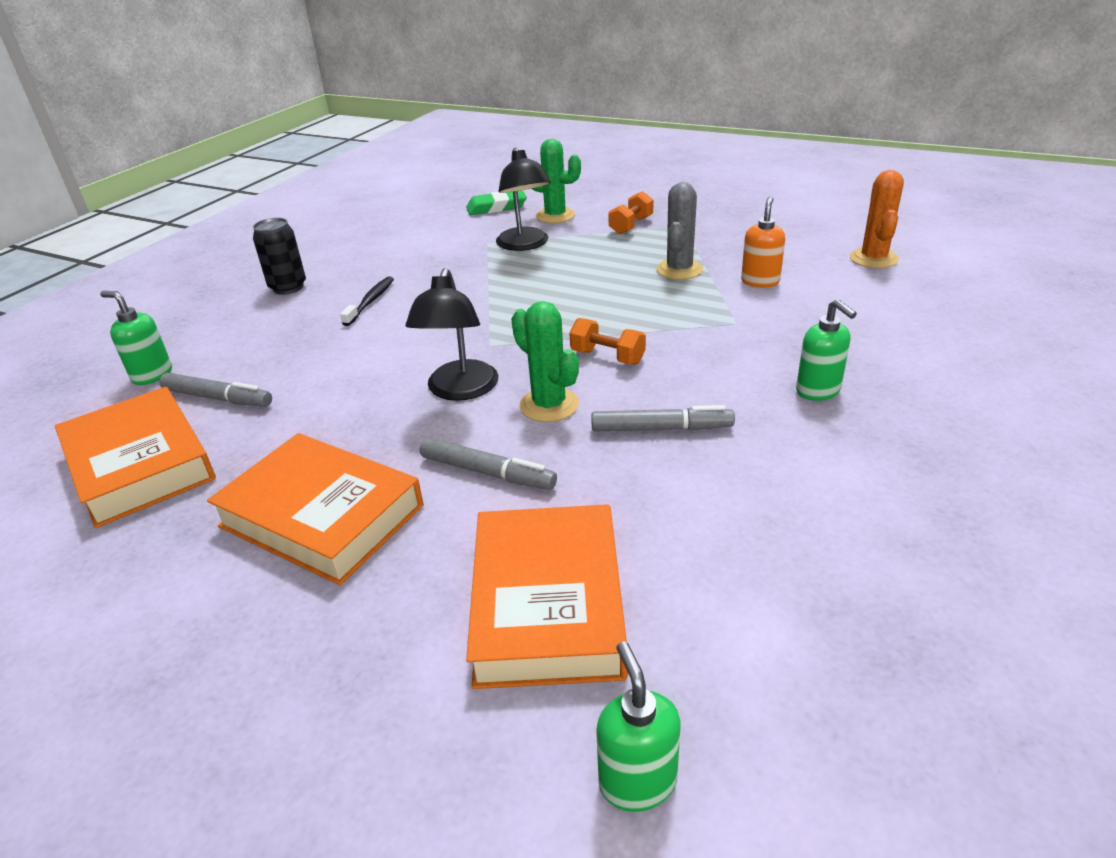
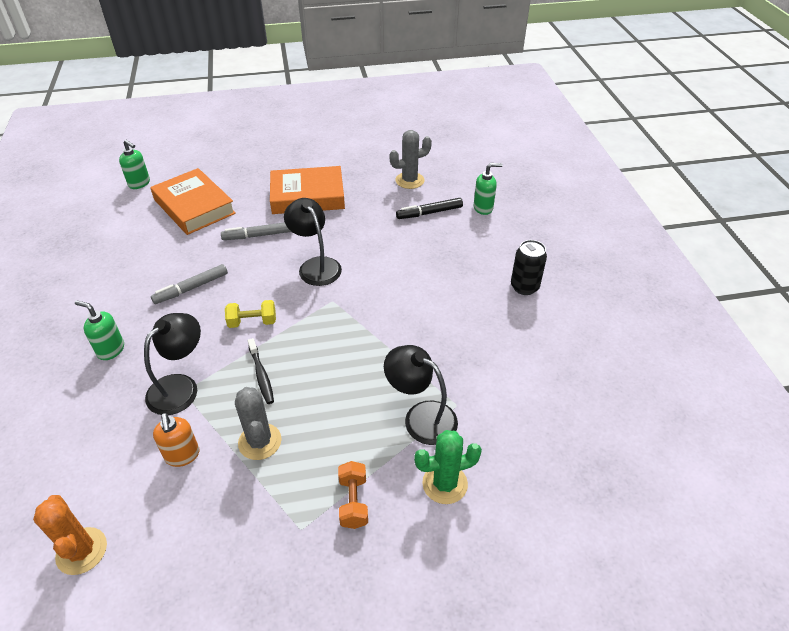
camera: 140 degrees right, 10 degrees up
(140, 464) = (409, 180): orange book -> grey cactus
(218, 398) = (429, 213): grey marker -> black marker
(370, 301) = (452, 300): black toothbrush -> black toothbrush (261, 375)
(496, 207) = (520, 471): green eraser -> none
(549, 405) = (260, 277): green cactus -> none
(607, 357) = (252, 322): orange dumbbell -> yellow dumbbell
(737, 327) = (180, 387): none -> black lamp

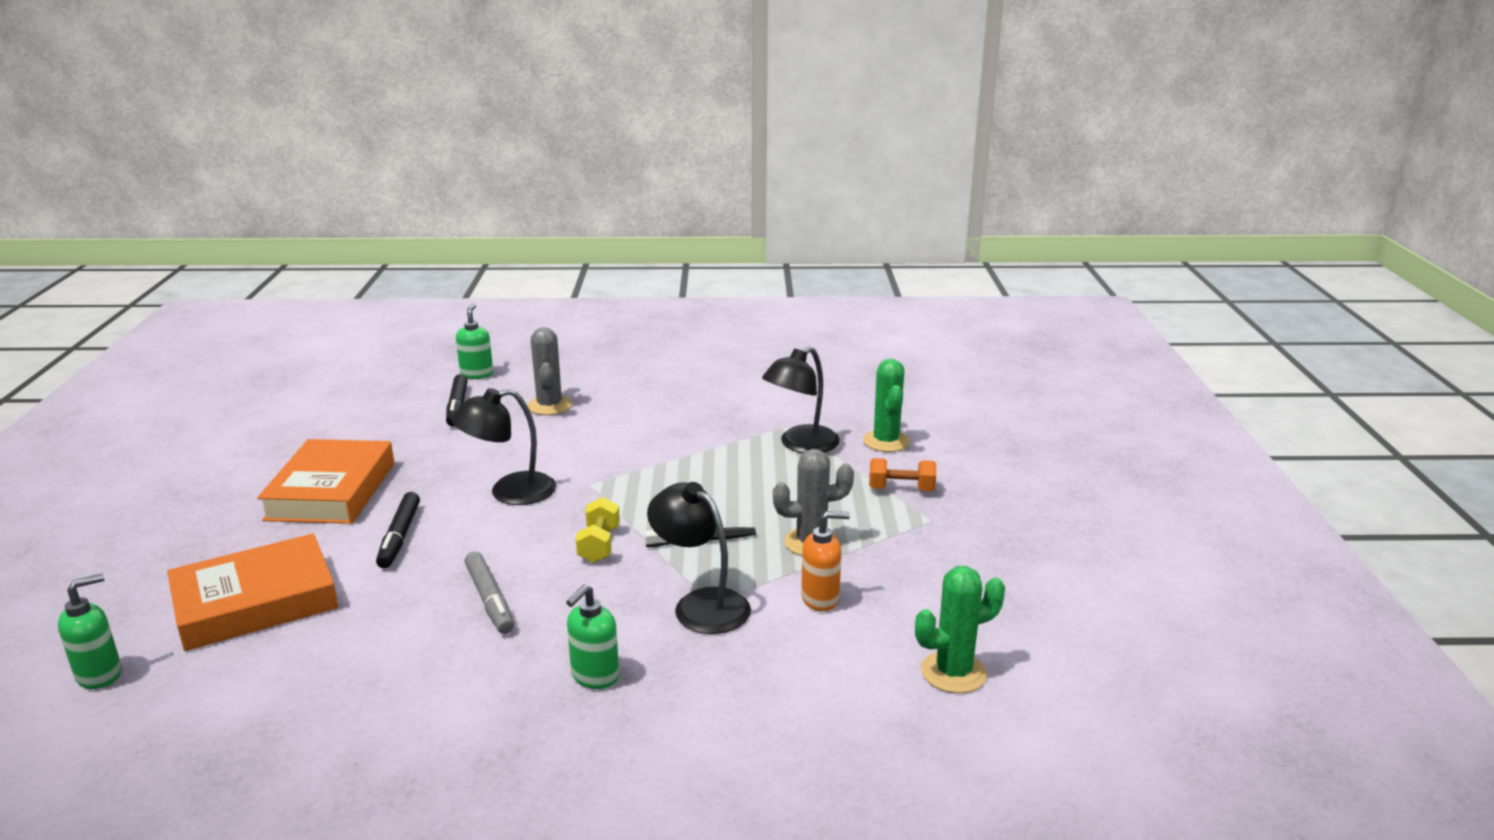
camera: 80 degrees left, 20 degrees down
(82, 551) = (953, 672): orange cactus -> green cactus
(258, 235) = (400, 537): grey marker -> black marker
(409, 180) = (370, 412): grey cactus -> grey cactus (549, 406)
(524, 287) = (634, 371): black can -> none

